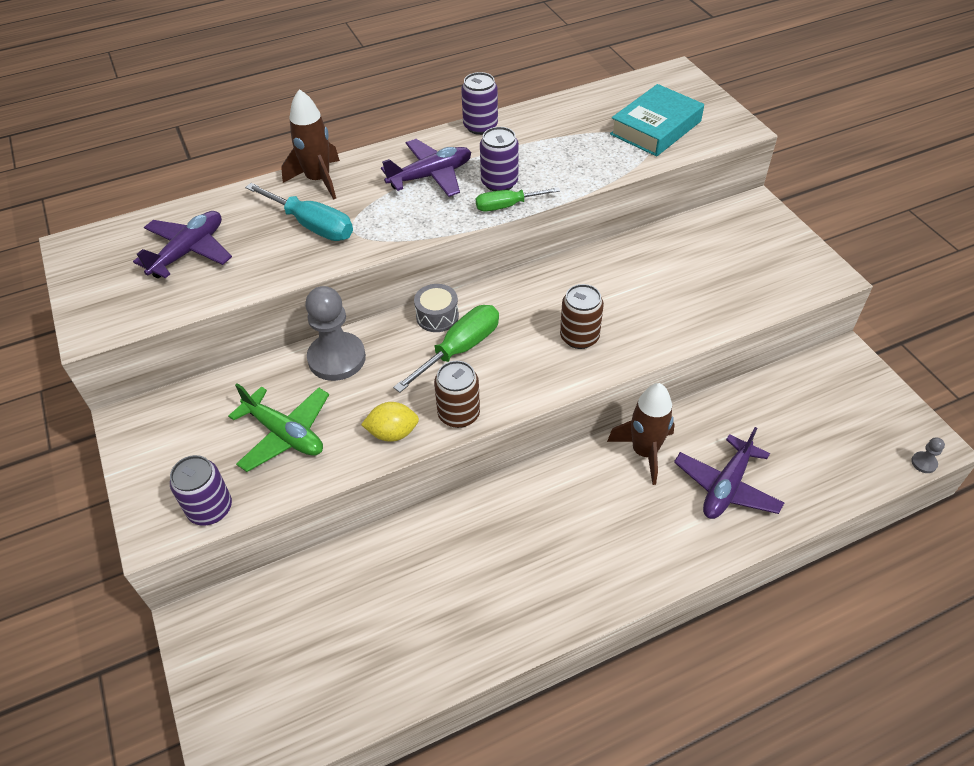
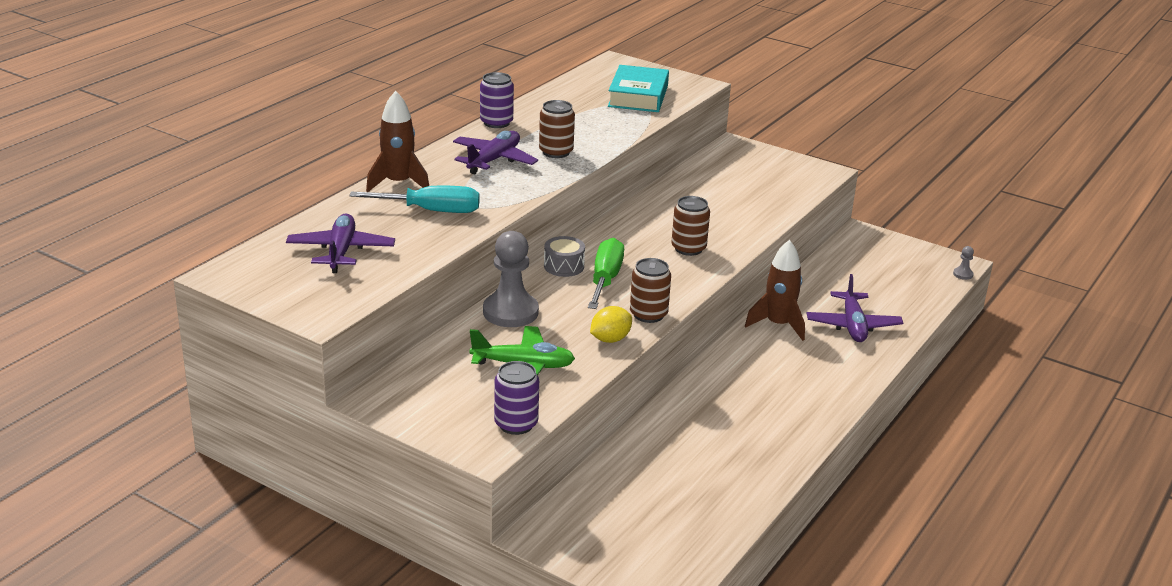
camera: 35 degrees left, 20 degrees down
(499, 182) = (556, 152): purple can -> brown can
(507, 206) = (579, 164): green screwdriver -> none

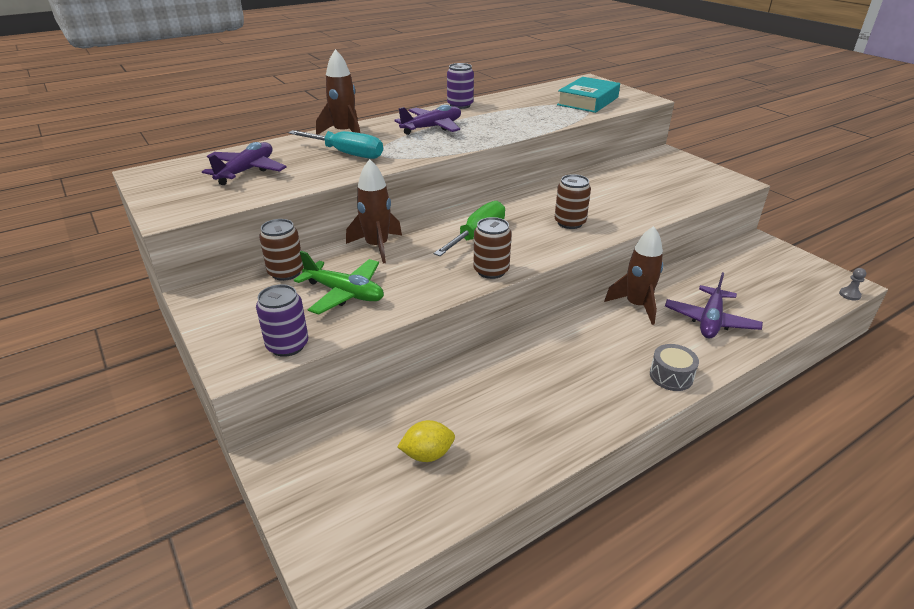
camera: 25 degrees right, 5 degrees up
(510, 312) = (377, 246): grey pawn -> brown rocket
(556, 152) = (486, 128): brown can -> brown can (286, 272)
(564, 266) = (452, 219): grey drum -> grey drum (671, 376)
(610, 339) = (439, 285): yellow lemon -> yellow lemon (427, 454)

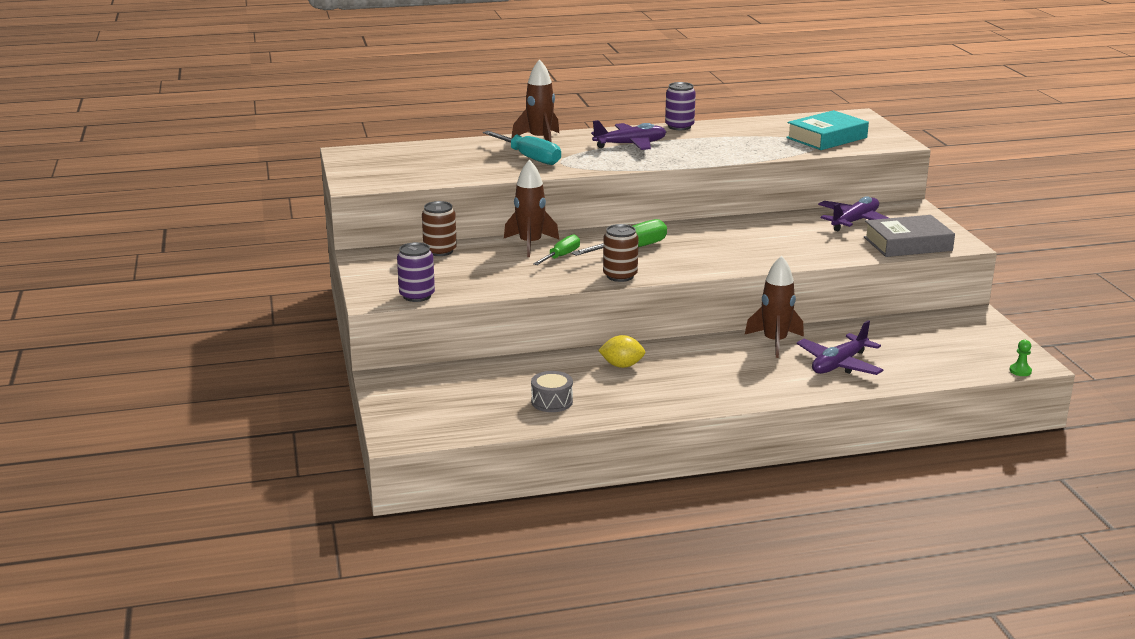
camera: 20 degrees right, 10 degrees down
(246, 171) = (432, 161): purple plane -> purple plane (855, 222)
(344, 293) = (481, 272): green plane -> none
(417, 256) = (561, 256): none -> green screwdriver
(427, 454) = (502, 398): yellow lemon -> yellow lemon (622, 365)
(570, 223) = (731, 252): brown can -> none
(671, 376) = (755, 392): grey drum -> grey drum (552, 402)
(699, 188) = (907, 244): none -> grey book
(849, 295) = (1020, 371): grey pawn -> green pawn

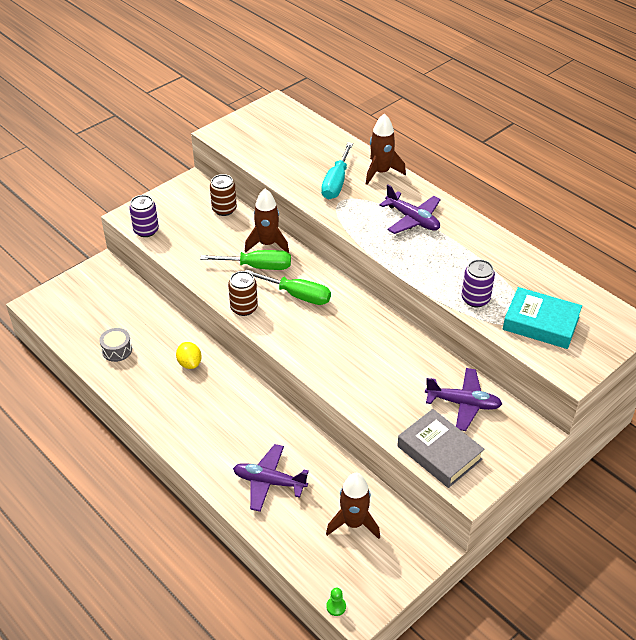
camera: 60 degrees right, 20 degrees up
(561, 256) = (258, 267): green screwdriver -> green screwdriver, size x1.53
(679, 126) = (483, 229): purple can -> purple can (475, 299)
(775, 342) = (283, 432): brown rocket -> brown rocket (353, 523)

